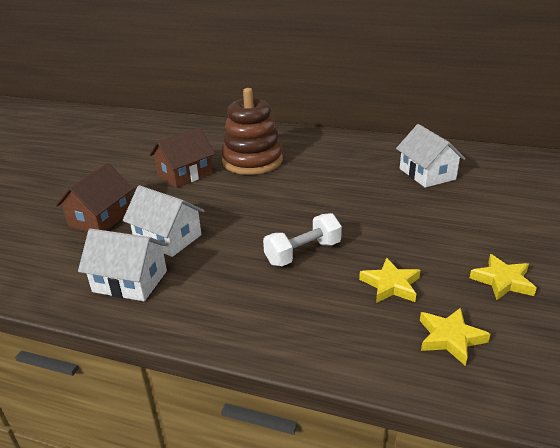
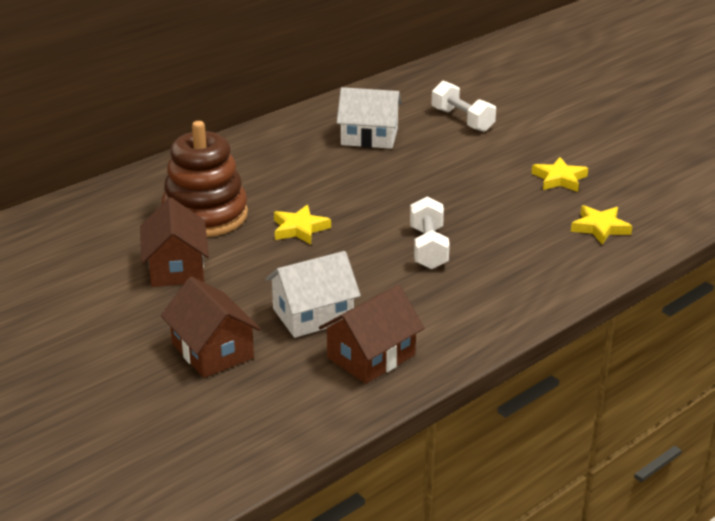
camera: 60 degrees left, 0 degrees up
(130, 281) = (371, 356): white house -> brown house
(390, 285) = (517, 225): yellow star -> yellow star (300, 229)
(517, 199) = (462, 120): none -> white dumbbell

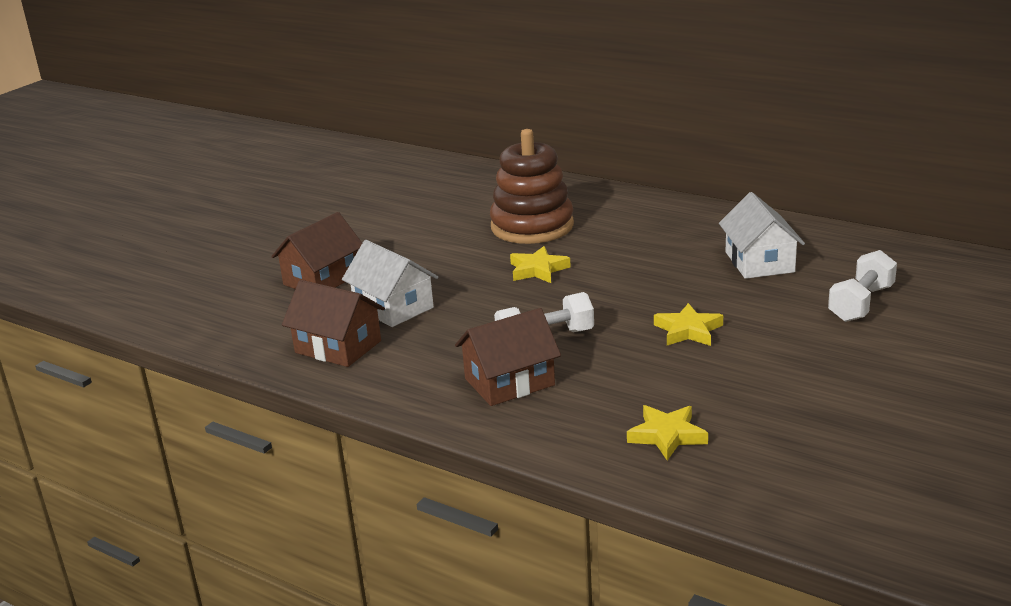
camera: 75 degrees right, 5 degrees down
(176, 268) = (438, 236): brown house -> brown house (509, 382)
(559, 179) = (769, 390): yellow star -> yellow star (688, 330)

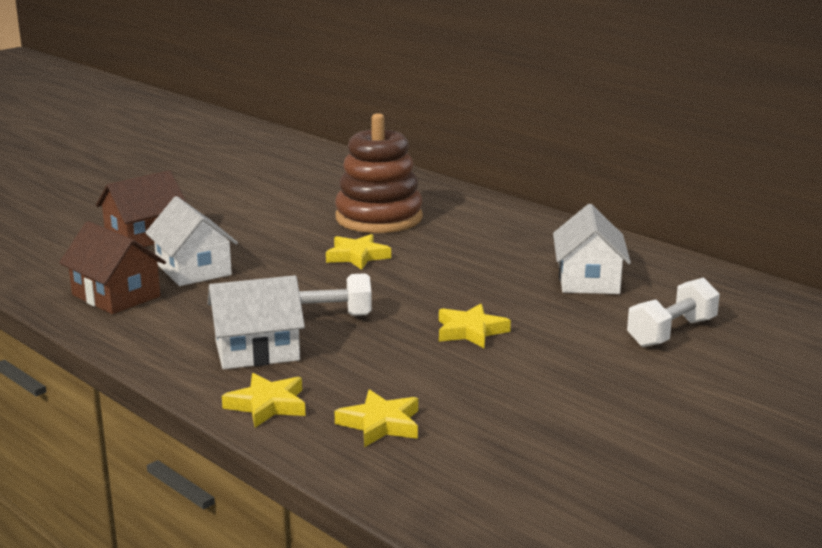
camera: 10 degrees right, 5 degrees down
(509, 382) = (257, 350): brown house -> white house
(555, 435) = (267, 405): none -> yellow star

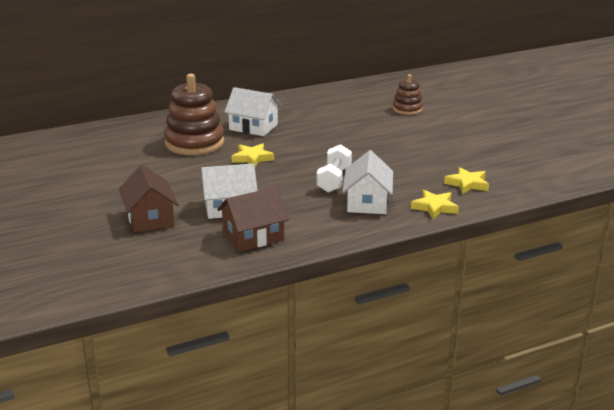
camera: 70 degrees left, 5 degrees up
(470, 331) = (378, 148): yellow star -> none
(588, 280) = (334, 112): white house -> white house (253, 127)
(671, 333) = (407, 109): white dumbbell -> brown stacking toy

